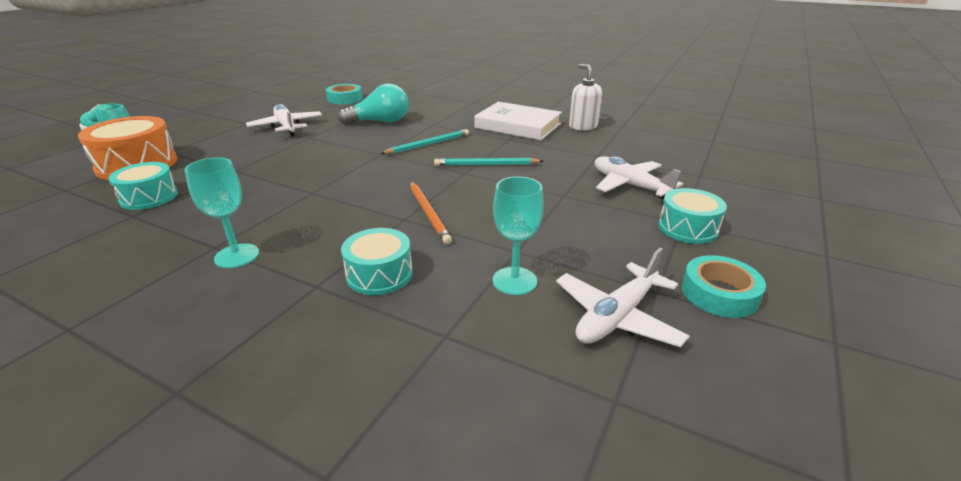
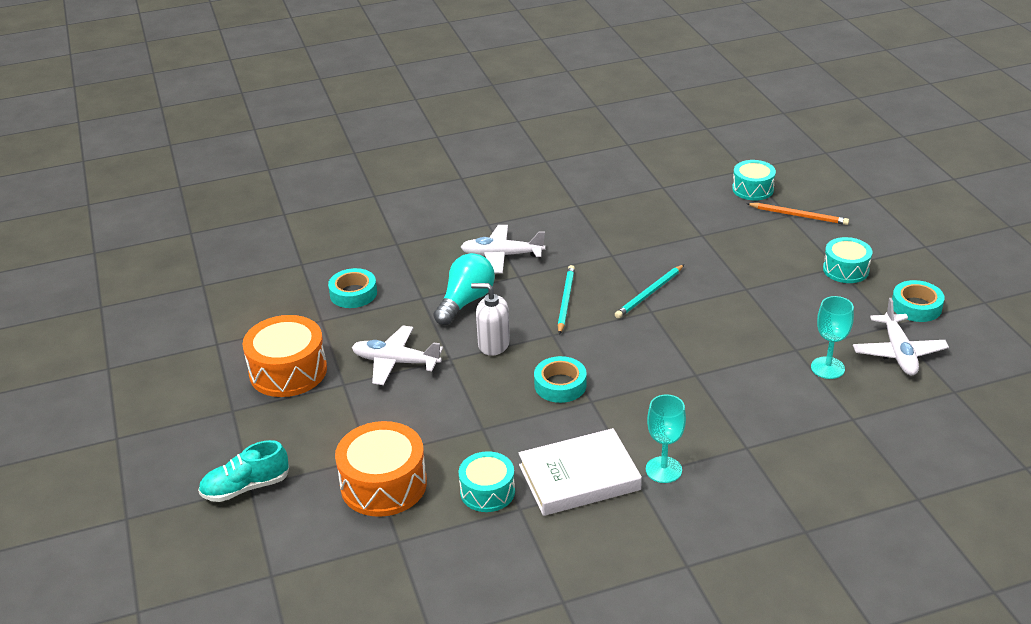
camera: 45 degrees left, 5 degrees up
(245, 109) = (288, 371): none -> orange drum
(319, 176) = (560, 385): none -> turquoise tape
(379, 274) = (761, 416): turquoise drum -> turquoise drum (752, 189)
(429, 213) = (700, 360): orange pencil -> orange pencil (799, 216)
(518, 126) = (588, 234): white book -> white book (579, 477)
(583, 126) = (636, 205): white soap dispenser -> white soap dispenser (493, 344)
(630, 185) = (766, 253): white plane -> white plane (502, 255)

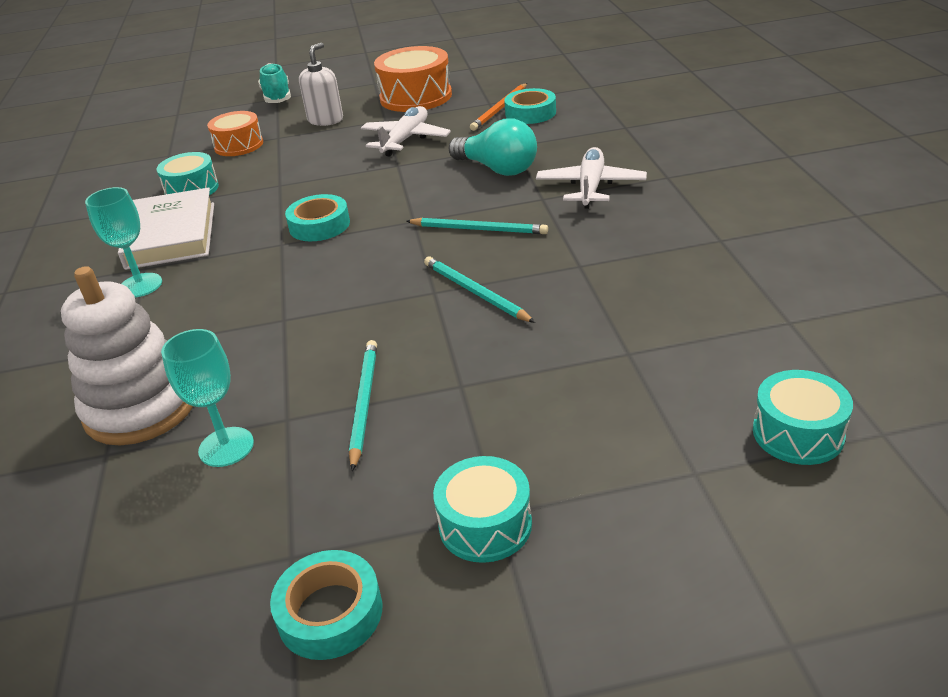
camera: 100 degrees right, 0 degrees up
(383, 484) = (239, 145): orange drum -> orange drum, size x0.63
(493, 344) = (411, 186): white soap dispenser -> white soap dispenser (325, 120)
(772, 322) = (364, 403): none -> turquoise pencil
(799, 216) = (693, 488): orange pencil -> orange pencil (500, 109)
(806, 417) = (141, 407): none -> white stacking toy
(898, 352) = (214, 546): white plane -> none

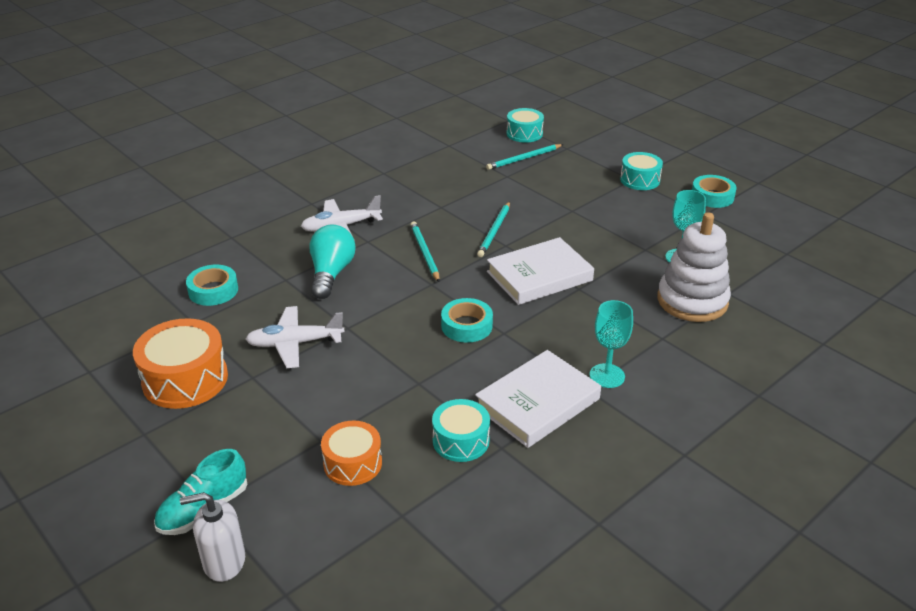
camera: 125 degrees left, 0 degrees up
(325, 120) = (265, 423): white soap dispenser -> white soap dispenser (224, 561)
(341, 297) = (539, 276): none -> white book
(364, 403) = (611, 231): turquoise pencil -> turquoise pencil (524, 159)
(500, 109) = (207, 311): orange pencil -> none

